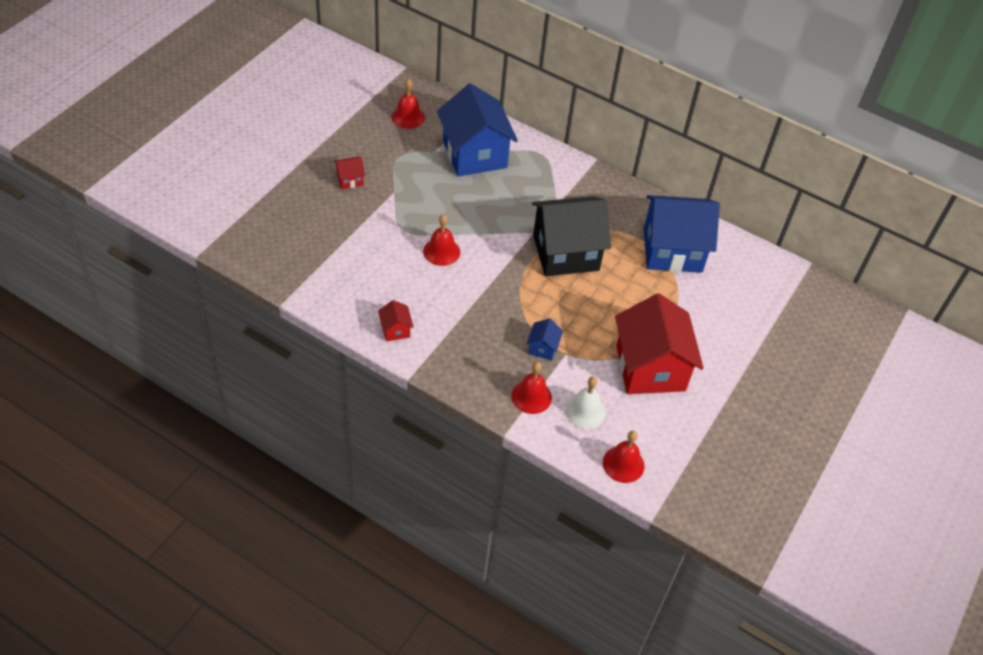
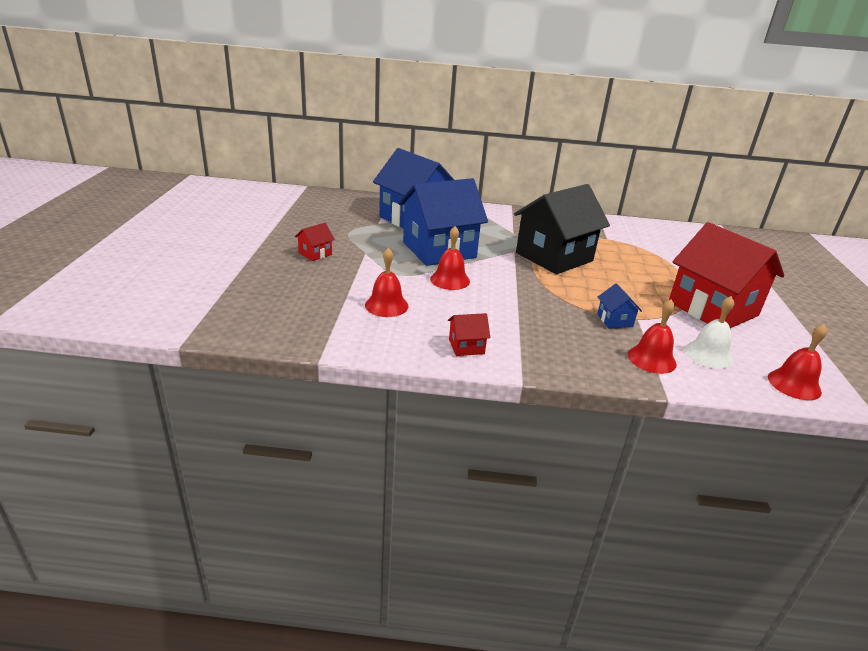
camera: 25 degrees left, 20 degrees down
(395, 330) = (466, 346): red house -> red house turned 60 degrees counterclockwise
(408, 117) = (335, 209): red bell -> red bell (386, 305)
(672, 250) = (628, 238): blue house -> blue house (439, 250)

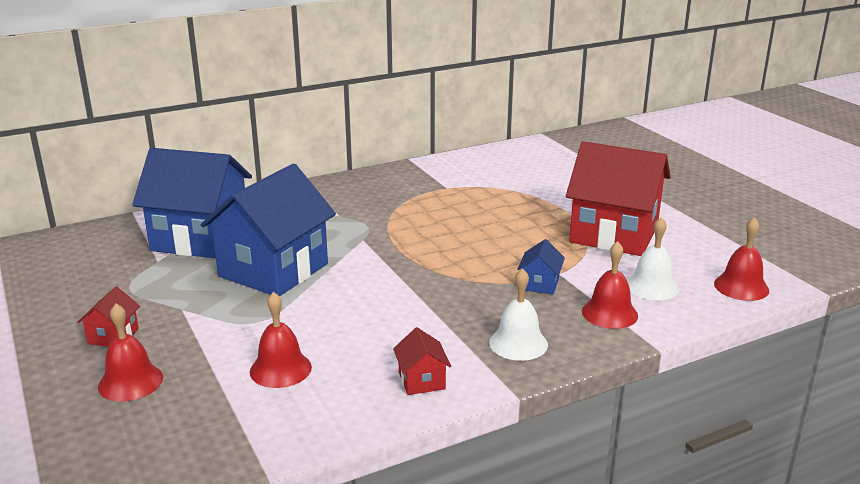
camera: 30 degrees left, 5 degrees down
(450, 280) = (324, 305): red bell -> red bell (130, 382)
(466, 346) = (421, 381): red house -> red house turned 60 degrees counterclockwise
(554, 257) = (412, 231): black house -> none
(558, 351) = (518, 343): none -> white bell
(614, 320) = (540, 284): blue house -> blue house turned 60 degrees clockwise

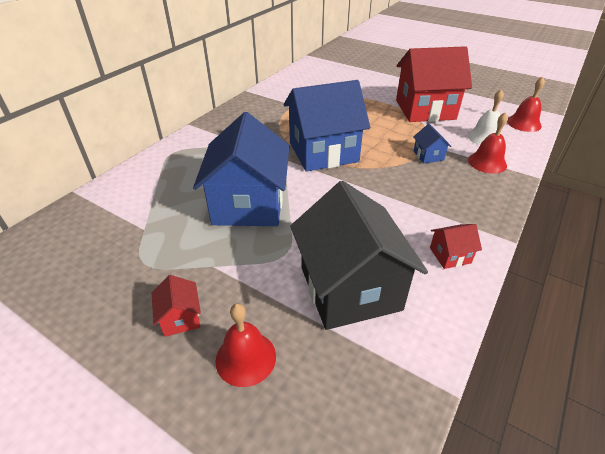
camera: 30 degrees left, 15 degrees up
(201, 238) = (160, 196): blue house -> blue house (323, 152)
(280, 369) = (350, 288): red bell -> black house
(421, 381) = (450, 255): red house -> red house turned 60 degrees counterclockwise
(518, 343) = (468, 202): white bell -> none

